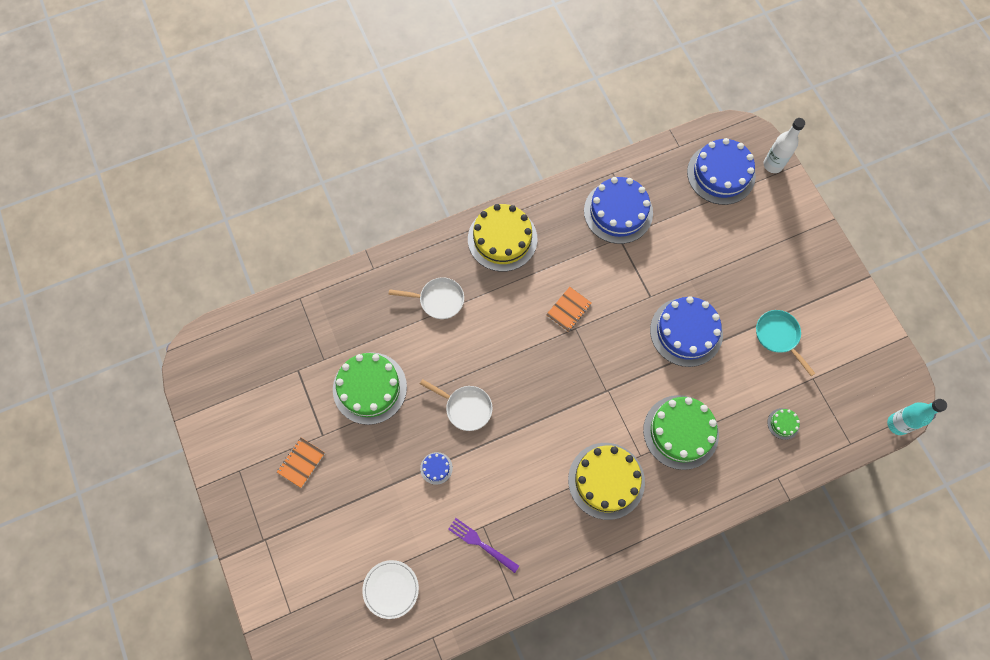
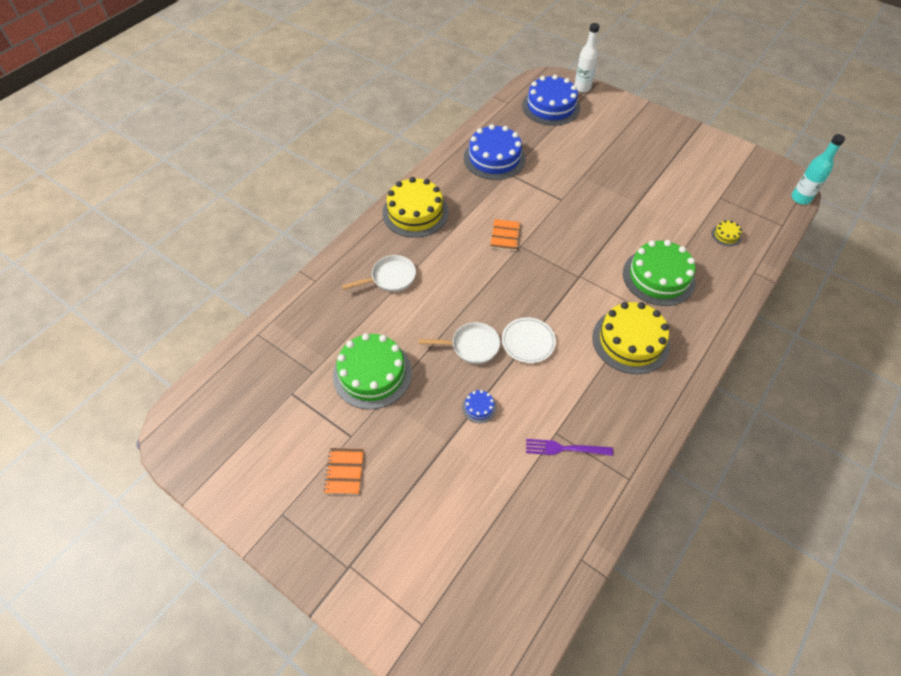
camera: 30 degrees left, 15 degrees down
(391, 589) = (510, 538): white plate -> white plate (528, 342)
(686, 332) = (606, 210): blue cake -> none
(778, 336) = (674, 183): turquoise pan -> none
(783, 423) = (726, 235): green cake -> yellow cake

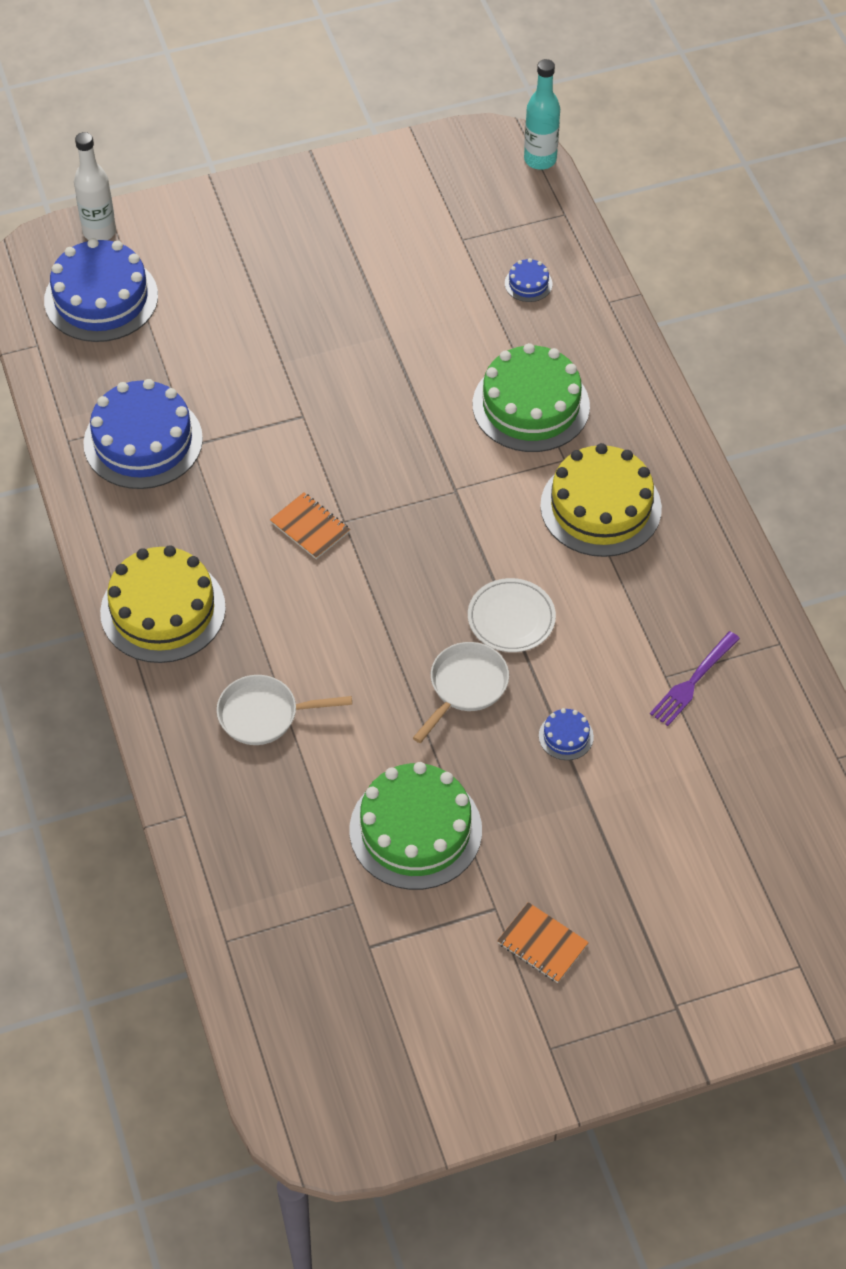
camera: 55 degrees left, 0 degrees up
(390, 278) = (264, 714): white pan -> white pan turned 105 degrees counterclockwise
(726, 235) = (528, 283): yellow cake -> blue cake

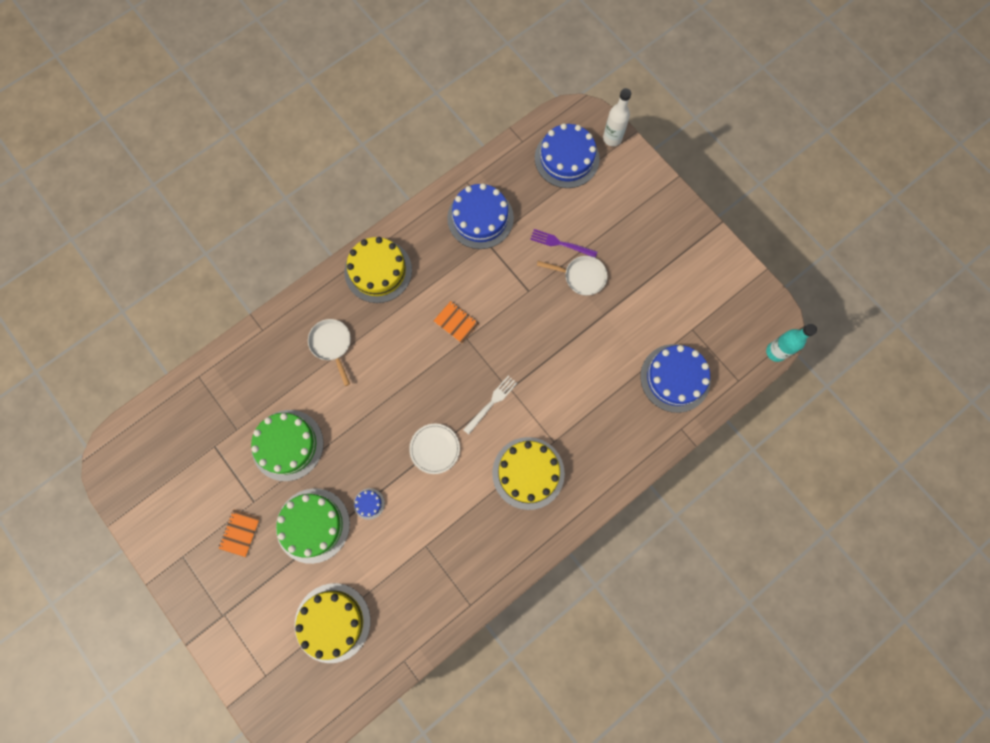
camera: 70 degrees right, 20 degrees up
(310, 527) = (456, 322): orange notebook -> orange notebook turned 75 degrees counterclockwise
(465, 686) = (382, 440): white pan -> white pan (581, 277)
(467, 520) = (492, 402): none -> white fork
(528, 283) = (675, 378): blue cake -> blue cake, size x2.36
(531, 405) = (585, 410): green cake -> green cake (313, 525)
(692, 682) = (427, 562): purple fork -> purple fork (560, 243)
(743, 842) = (332, 622): none -> yellow cake

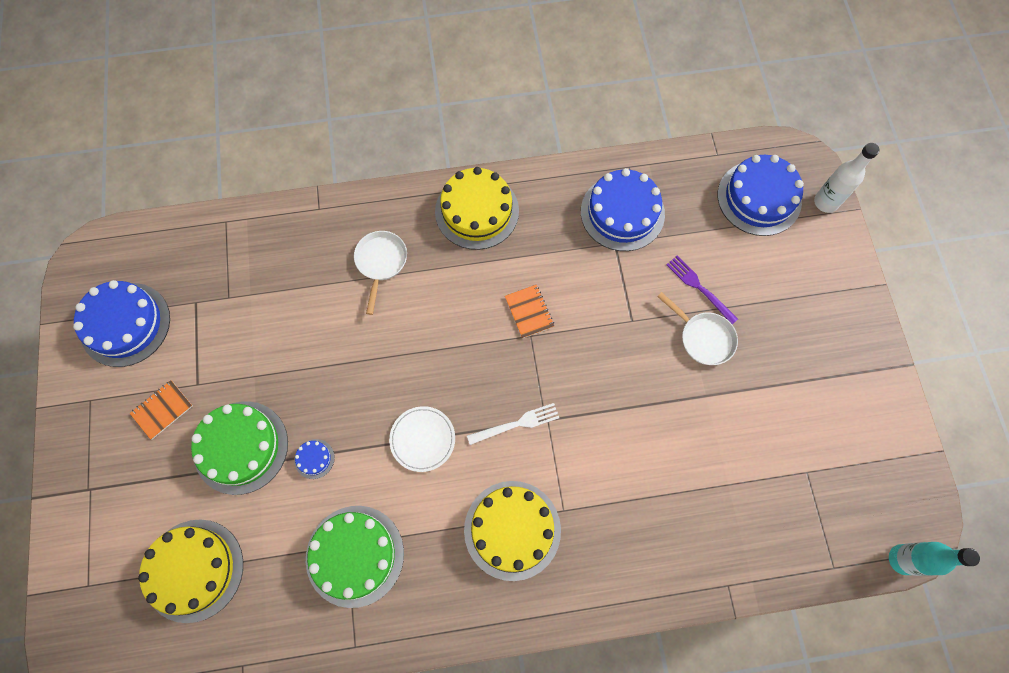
camera: 30 degrees right, 5 degrees down
(287, 445) = (269, 344): green cake -> green cake (355, 555)
(675, 378) = (753, 519): blue cake -> blue cake (125, 324)

